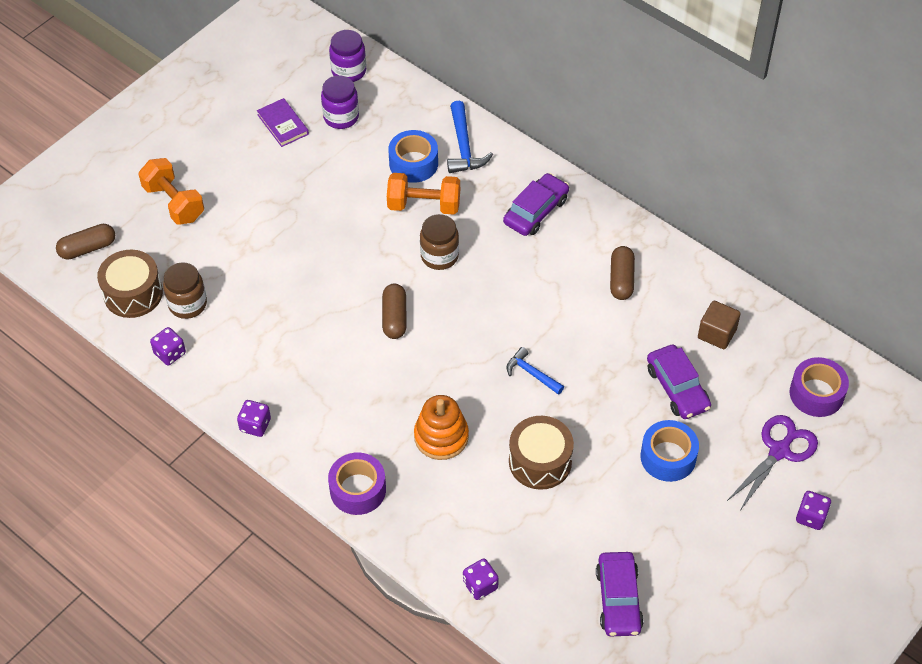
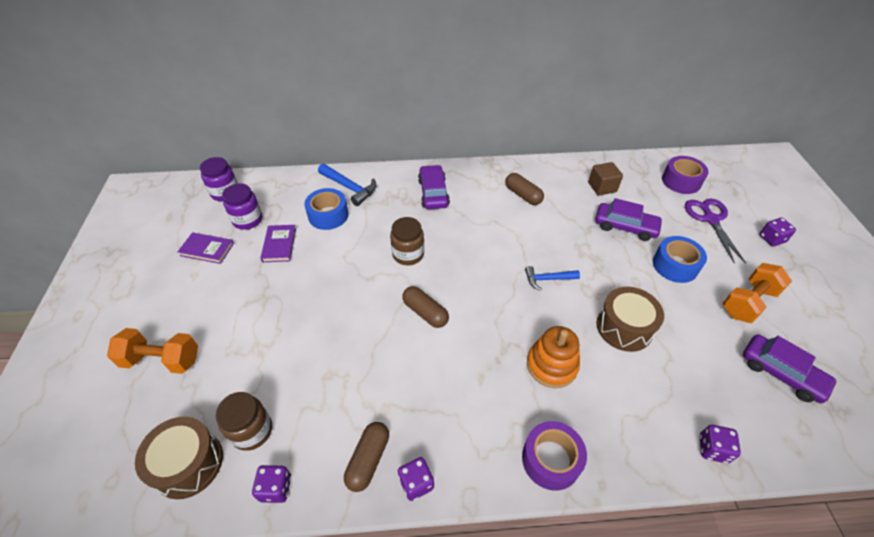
camera: 45 degrees left, 5 degrees down
(87, 248) = (103, 459): brown capsule -> brown capsule (368, 460)
(343, 164) = (279, 245): none -> purple book
(424, 205) = (363, 233): orange dumbbell -> orange dumbbell (748, 302)

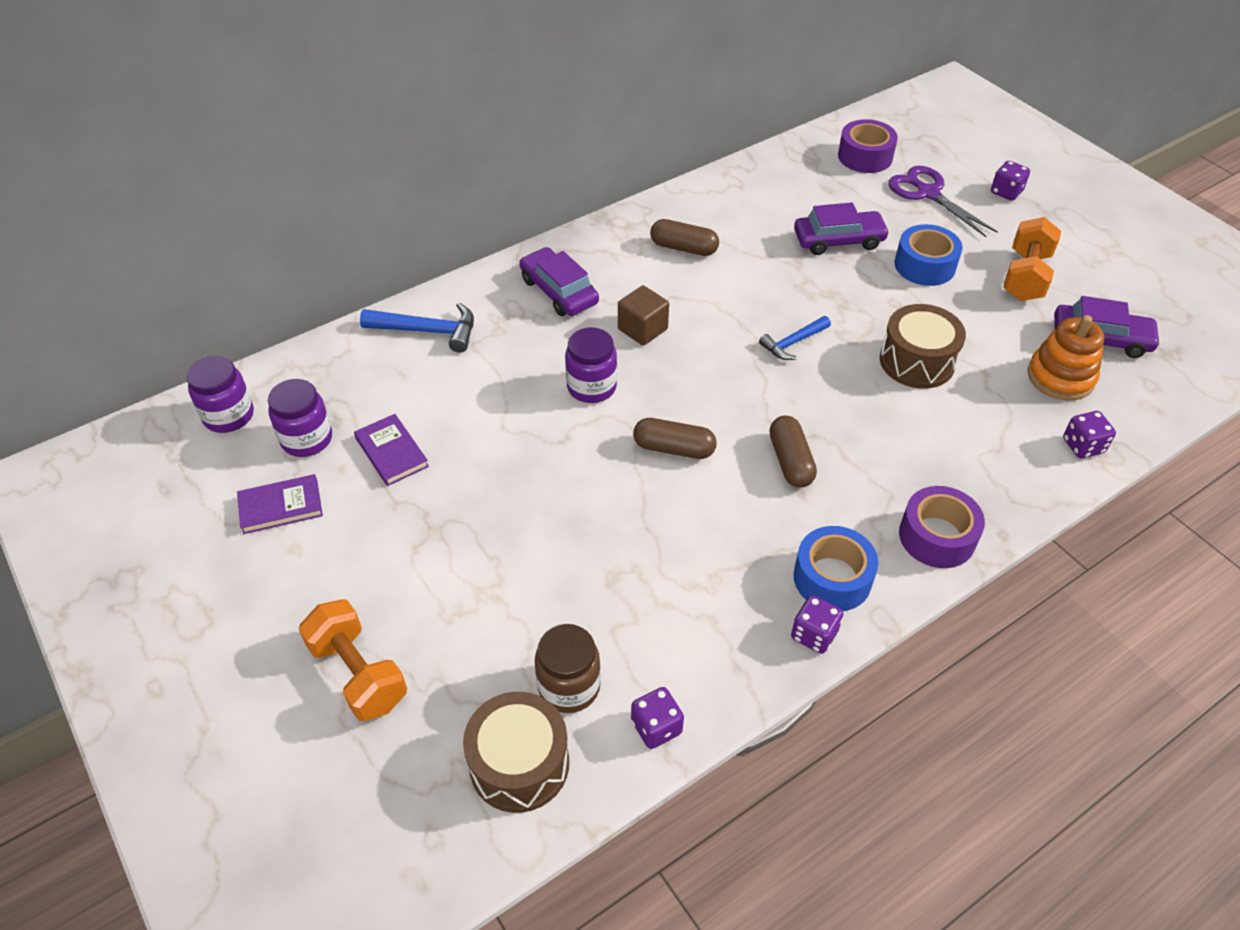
camera: 30 degrees left, 0 degrees up
(162, 360) = (358, 674): orange dumbbell -> orange dumbbell turned 75 degrees clockwise
(328, 215) = (430, 382): blue tape -> blue tape (832, 578)
(368, 460) = (740, 641): brown capsule -> brown capsule (790, 461)
(408, 254) = (591, 387): brown jar -> purple jar
(551, 365) = (868, 439): orange stacking toy -> orange stacking toy (1060, 377)
(602, 187) = (776, 199): brown cube -> brown cube (642, 329)

